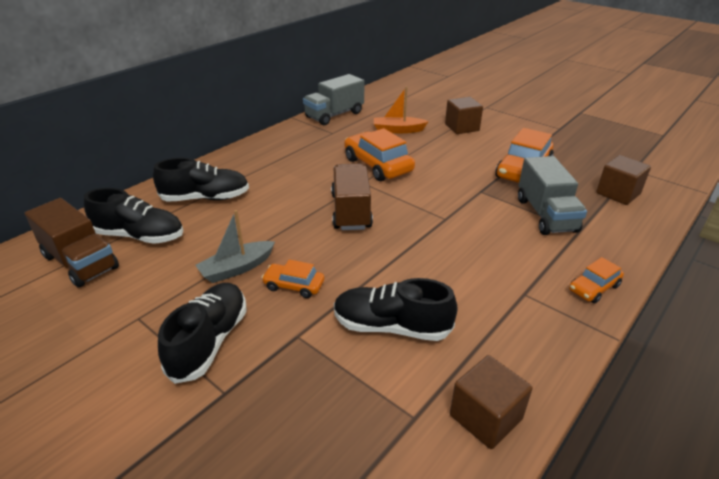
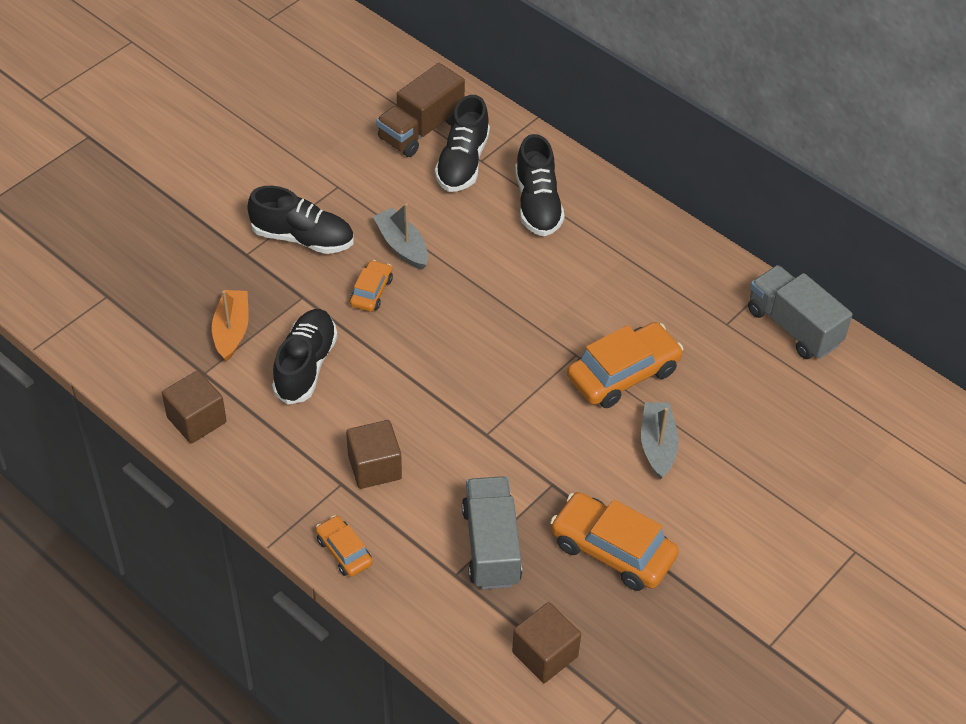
camera: 90 degrees right, 15 degrees up
(351, 211) = (505, 340): brown truck -> none
(398, 130) = (742, 407): orange boat -> orange boat (231, 331)
(435, 155) = (657, 445): none -> grey boat
(462, 127) = (760, 497): brown cube -> brown cube (374, 467)
(546, 215) = (491, 546): grey truck -> grey truck turned 90 degrees clockwise

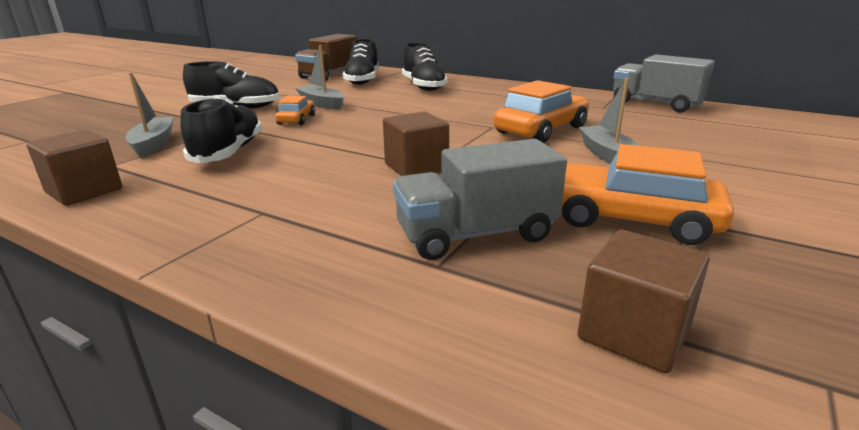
camera: 10 degrees left, 25 degrees down
(231, 331) = (153, 144): orange boat -> grey boat
(344, 551) = (264, 265): orange car -> none
(374, 467) = (306, 197): brown cube -> brown cube (416, 167)
(491, 546) = (476, 235): grey truck -> grey truck turned 90 degrees counterclockwise

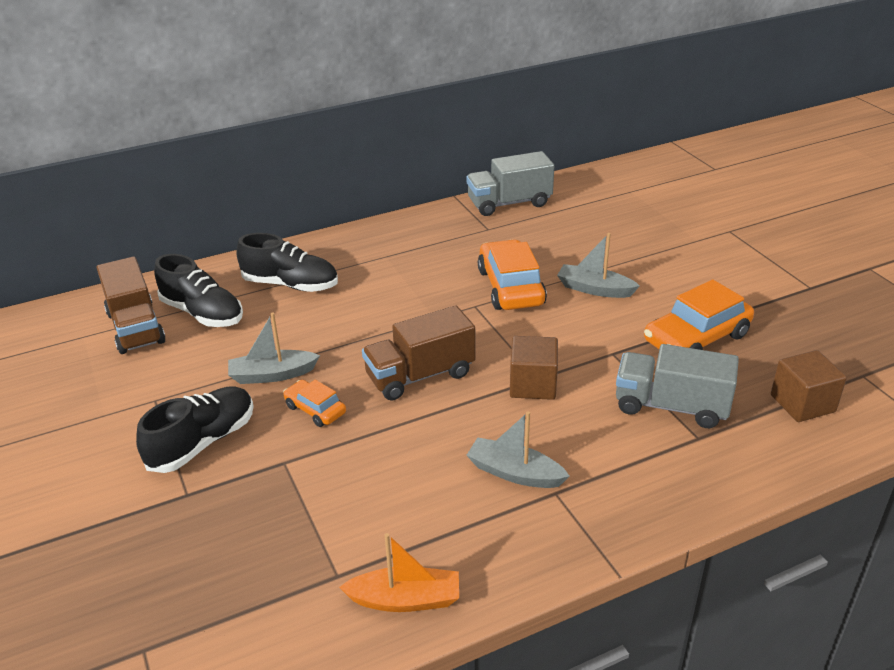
camera: 55 degrees left, 10 degrees up
(84, 191) = (405, 599): brown cube -> orange boat
(153, 144) = (290, 534): grey boat -> grey boat (515, 473)
(228, 152) = (381, 482): black shoe -> none
(373, 133) = (420, 375): none -> brown truck
(476, 235) = (671, 406): grey truck -> grey truck turned 90 degrees clockwise

